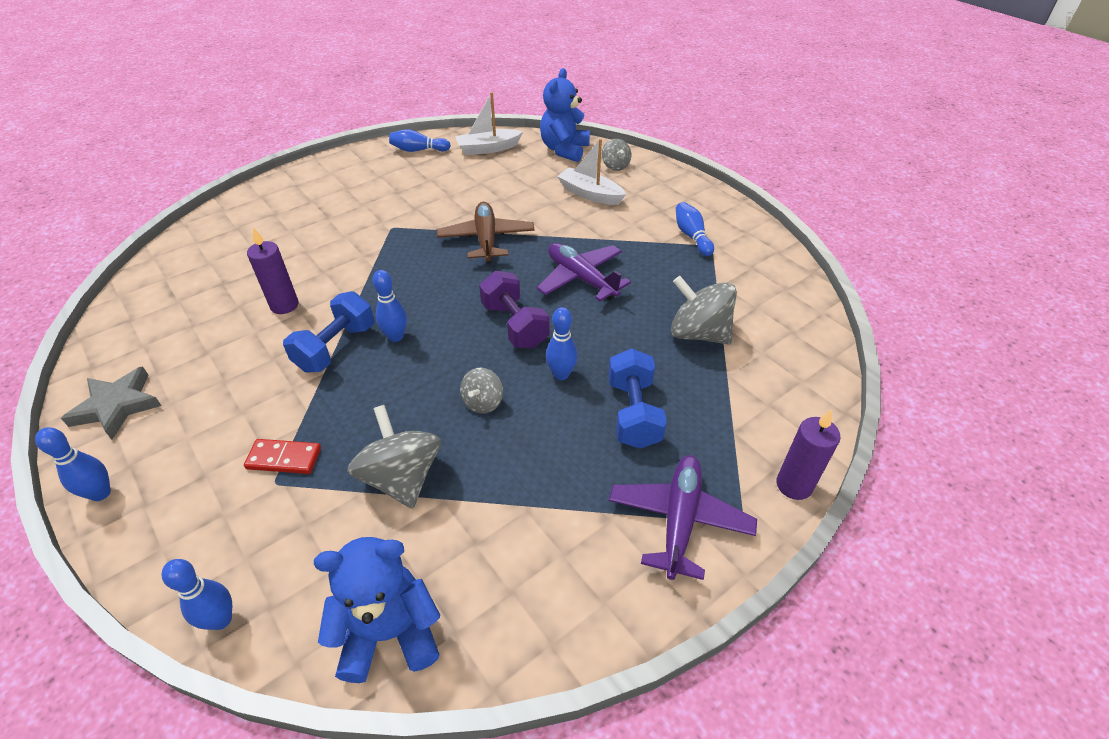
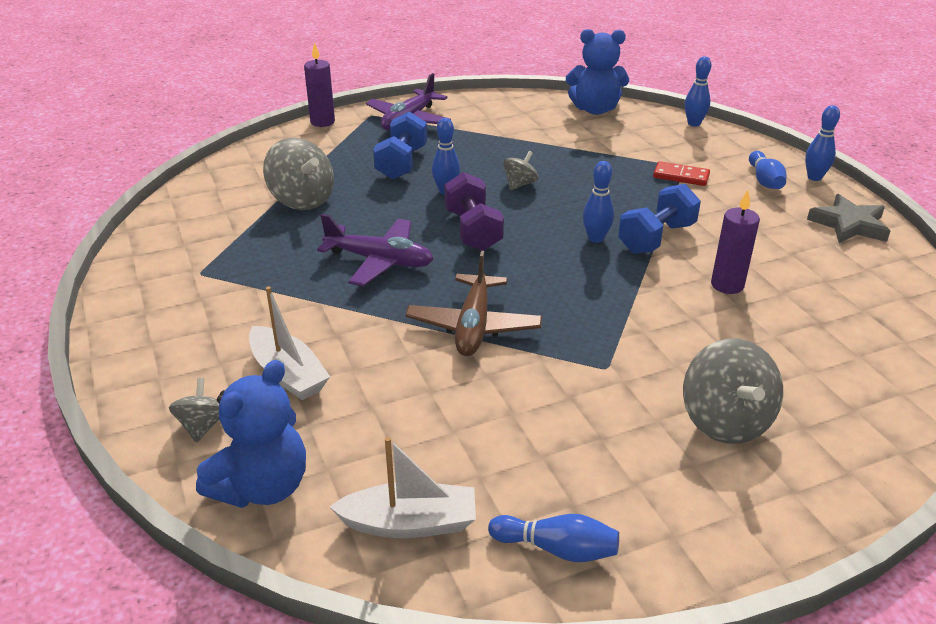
camera: 165 degrees left, 10 degrees down
(402, 478) = (589, 157): grey spinning top -> grey spinning top (725, 421)
(581, 279) = (379, 261): purple plane -> purple plane turned 45 degrees counterclockwise
(692, 236) = (209, 287): blue bowling pin -> blue bowling pin (765, 181)

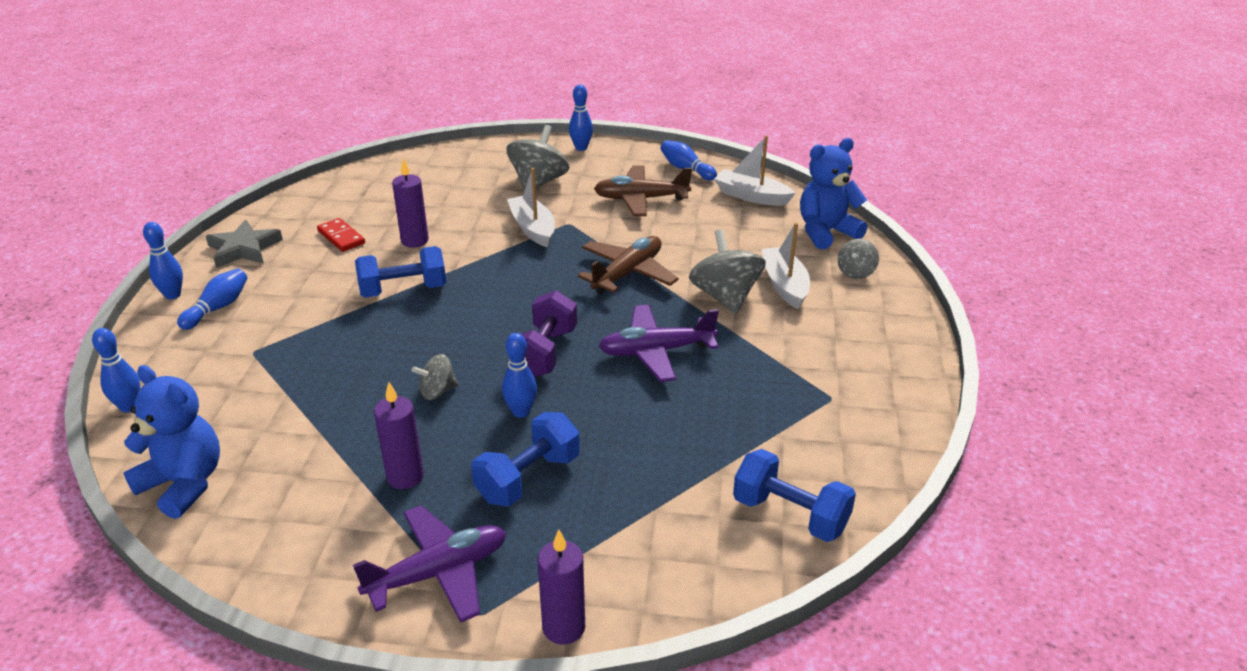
camera: 150 degrees left, 0 degrees up
(212, 194) = (790, 514): none -> blue dumbbell
(302, 200) = (686, 460): grey spinning top -> grey spinning top (725, 297)
(379, 261) = (656, 351): purple plane -> purple plane turned 60 degrees counterclockwise
(478, 144) = (405, 476): none -> purple candle
(562, 446) = (641, 199): none -> brown plane
(596, 238) = (451, 307): blue bowling pin -> blue bowling pin (581, 148)
(635, 344) = (533, 228): none -> white boat
(681, 176) = (276, 341): red domino -> red domino (341, 237)

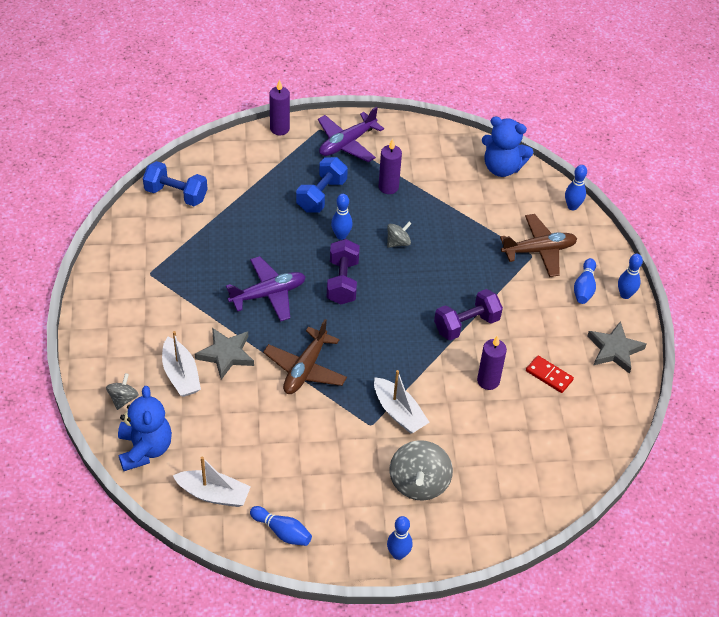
camera: 165 degrees right, 15 degrees up
(403, 290) = (466, 324): blue dumbbell -> purple dumbbell
(641, 199) = (316, 471): brown plane -> brown plane (539, 250)
(725, 297) = (226, 354): grey spinning top -> grey star
(826, 232) = (145, 449): blue teddy bear -> blue teddy bear turned 60 degrees counterclockwise

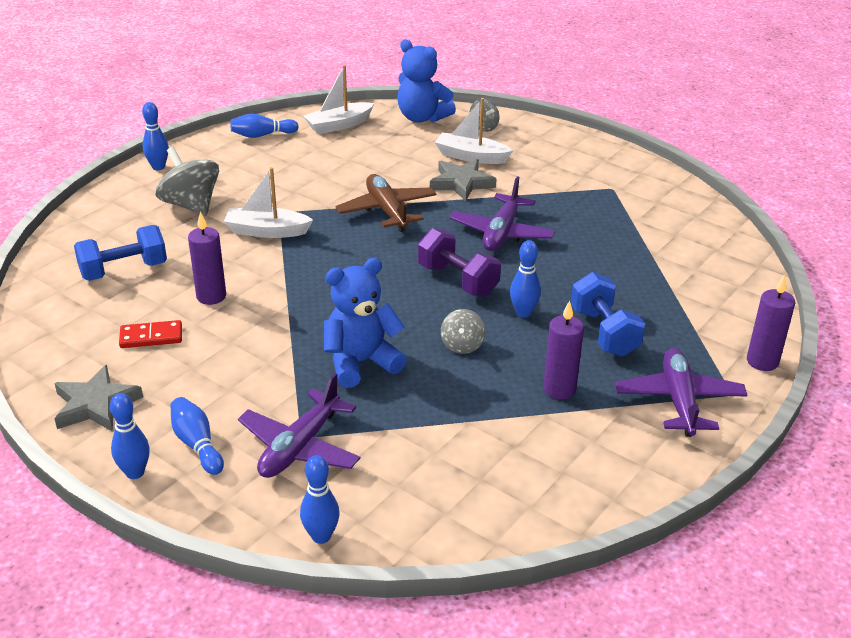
camera: 135 degrees right, 15 degrees down
(176, 194) = (712, 244): blue dumbbell -> blue dumbbell (124, 270)
(466, 324) = (290, 324): purple dumbbell -> none
(502, 167) = (476, 517): blue teddy bear -> blue teddy bear (361, 362)
(539, 250) = (300, 447): brown plane -> purple plane

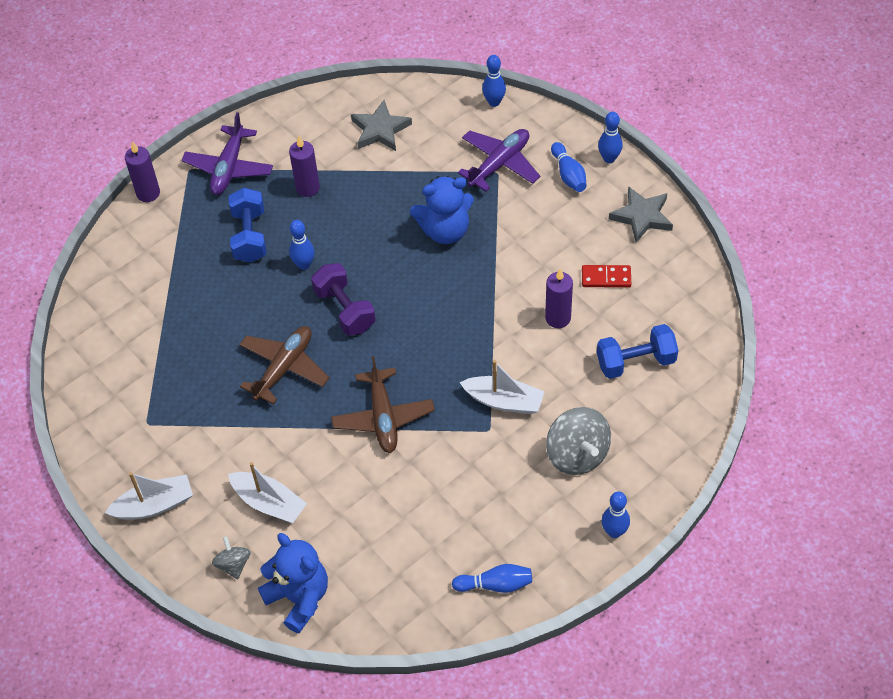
camera: 165 degrees left, 20 degrees up
(339, 125) = (402, 595): white boat -> white boat (154, 505)
(461, 183) = (295, 454): grey star -> grey star (380, 130)
(462, 345) = (364, 237): grey spinning top -> none
(501, 233) = (284, 368): purple plane -> brown plane

